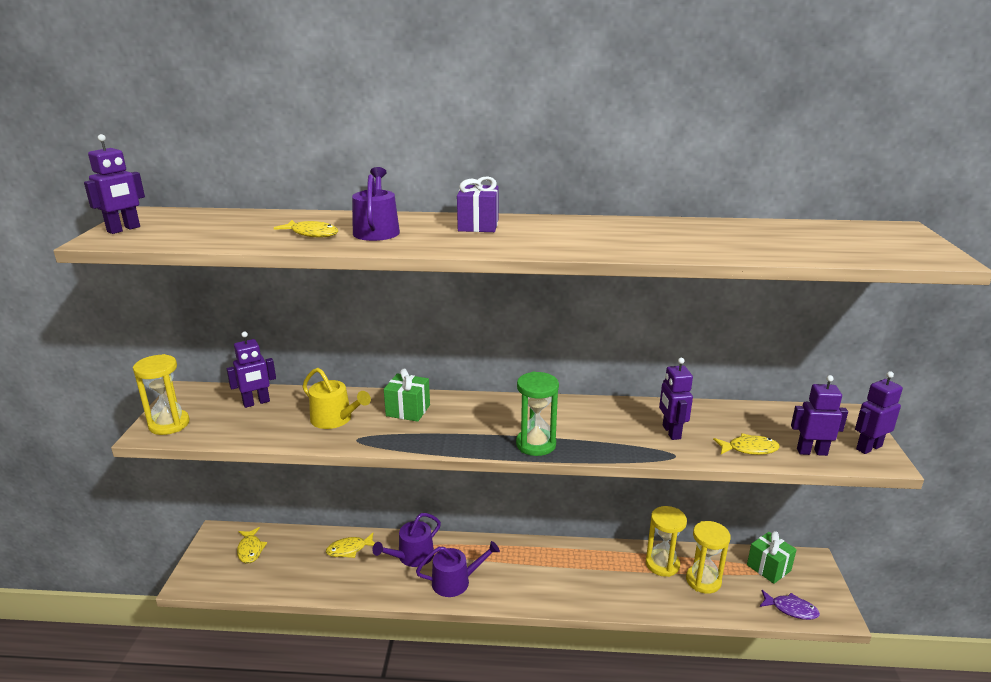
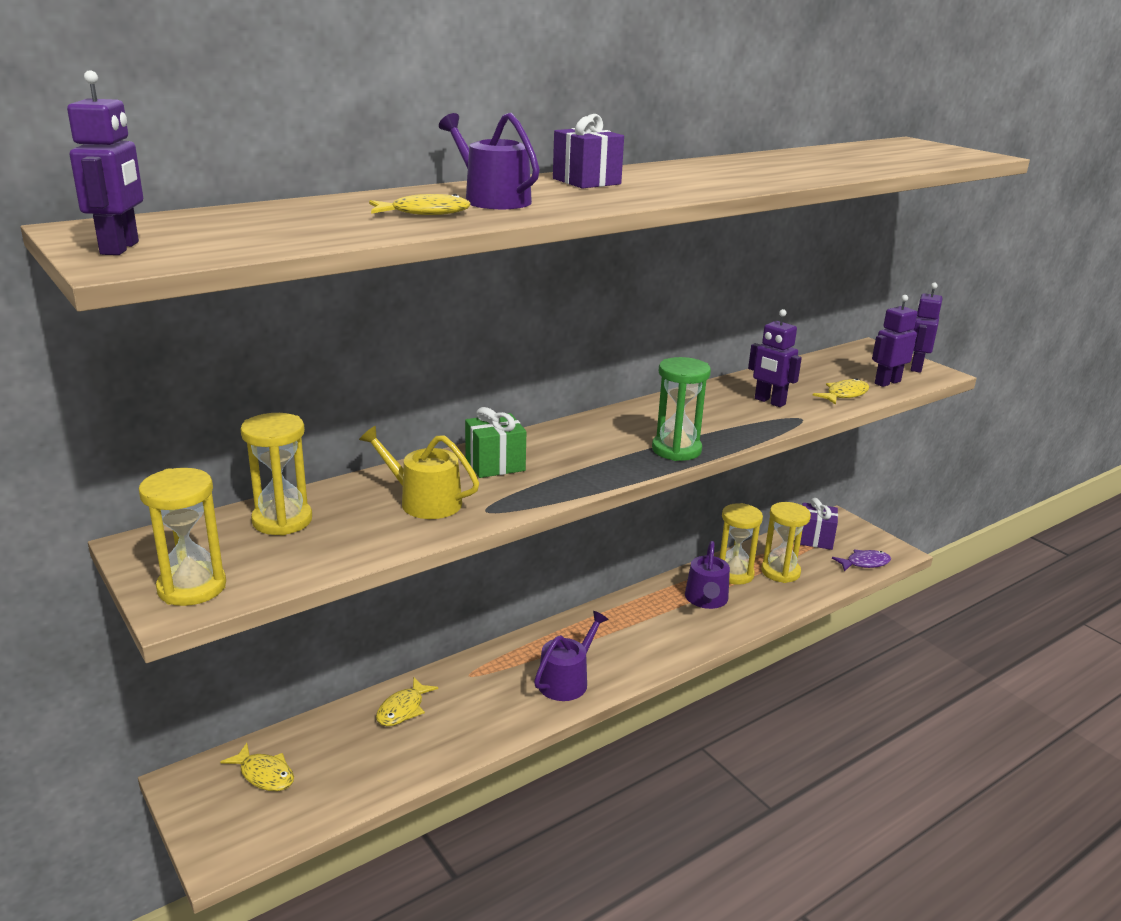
camera: 40 degrees left, 0 degrees up
(256, 403) = (282, 520): purple robot -> yellow hourglass
(335, 419) = (424, 501): yellow watering can -> yellow watering can turned 150 degrees counterclockwise
(412, 556) = (488, 680): purple watering can -> purple watering can (706, 599)
(768, 568) = (815, 539): green gift -> purple gift

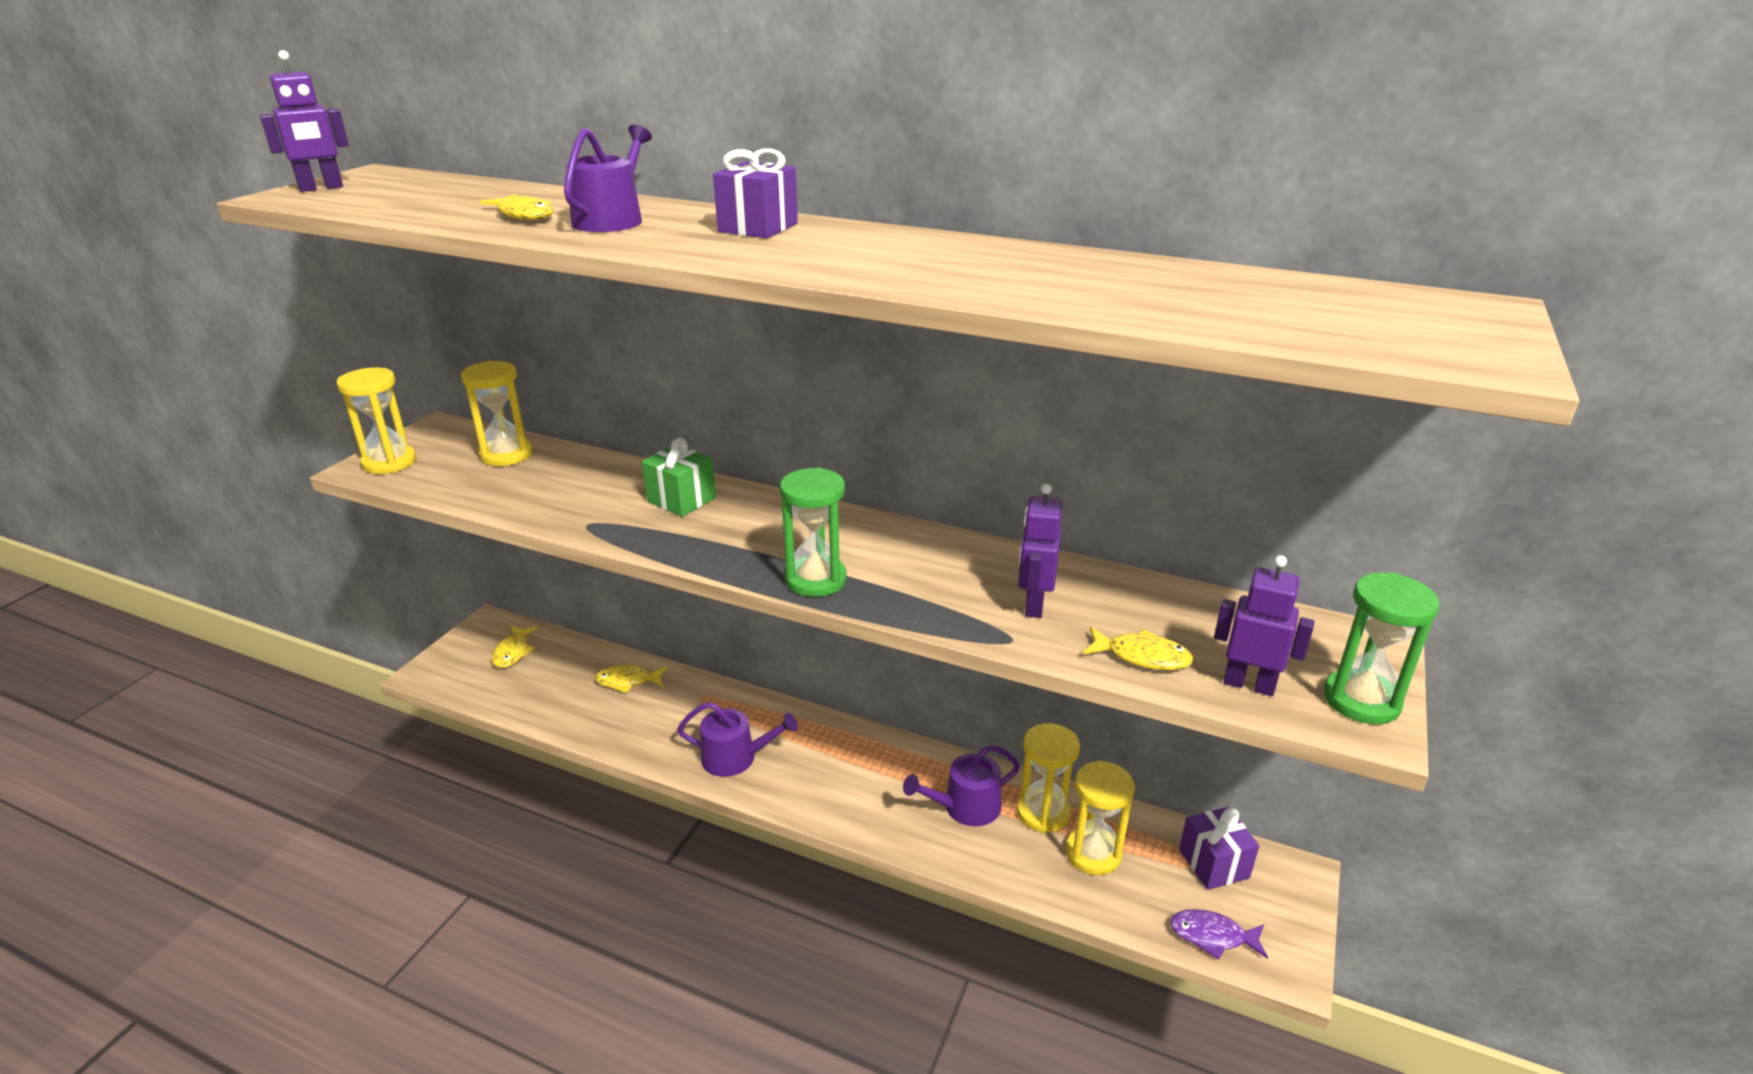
camera: 60 degrees right, 5 degrees up
(424, 501) = (581, 493): yellow watering can -> none
(864, 563) = (1212, 936): purple fish -> purple fish turned 150 degrees clockwise
(916, 367) = (1361, 700): purple robot -> green hourglass

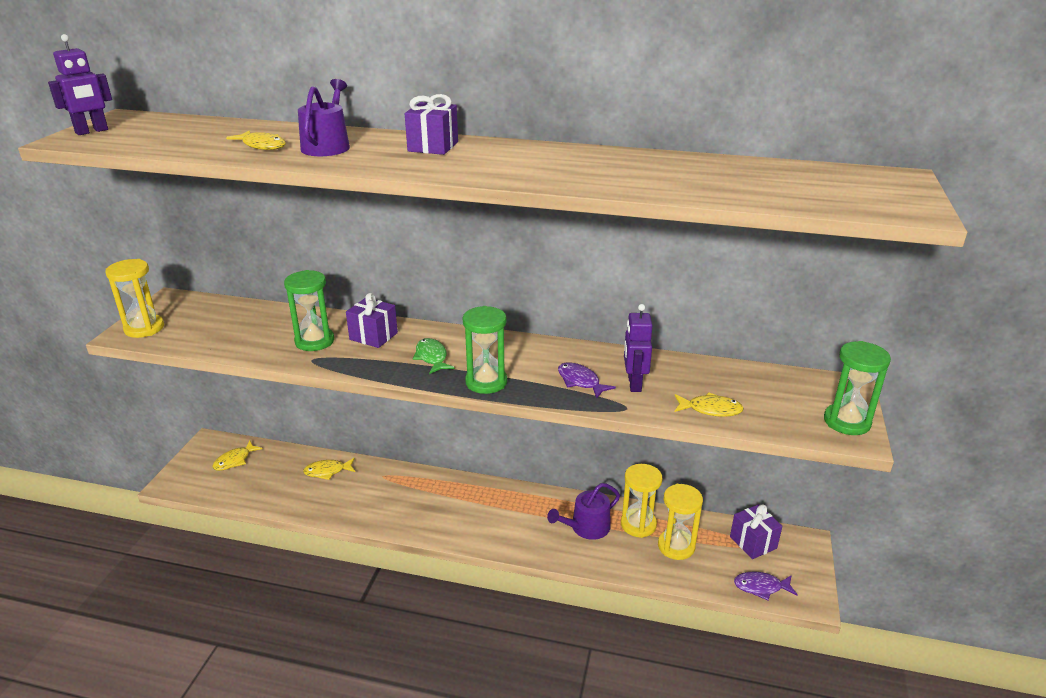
camera: 10 degrees left, 0 degrees up
(506, 455) = (232, 315): yellow hourglass -> none
(513, 652) = (234, 460): yellow fish -> yellow fish turned 45 degrees clockwise
(600, 499) = (314, 341): none -> green hourglass
(681, 500) = (373, 336): green gift -> purple gift
(736, 757) = (420, 515): purple watering can -> none
(751, 537) = (432, 357): none -> green fish
(954, 593) = (580, 381): none -> purple fish
(1249, 684) = (779, 419): purple robot -> none

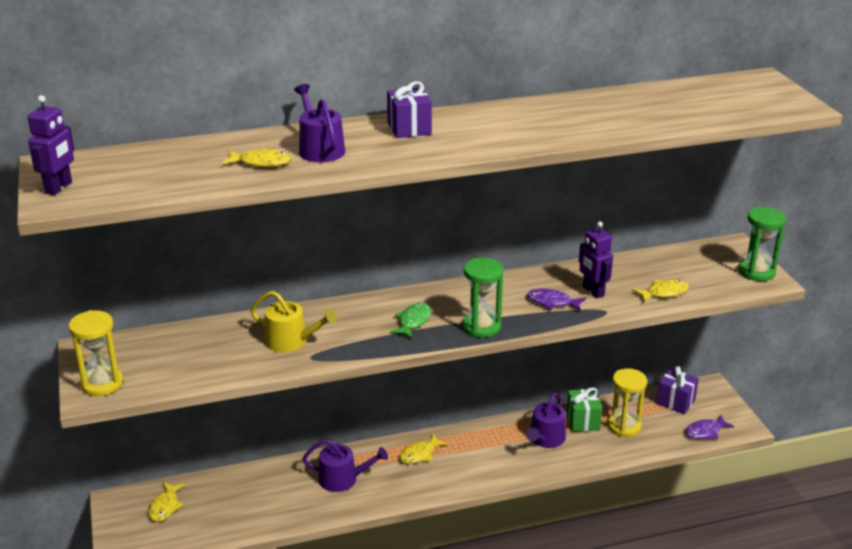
camera: 30 degrees left, 0 degrees up
(314, 341) = (291, 341): green hourglass -> yellow watering can
(327, 471) = (273, 481): yellow fish -> yellow fish (420, 454)
(373, 336) = (339, 320): purple gift -> none
(380, 492) = (343, 479): none -> purple watering can
(432, 357) = (413, 321): green fish -> green fish turned 75 degrees clockwise
(638, 524) = (583, 421): yellow hourglass -> green gift

